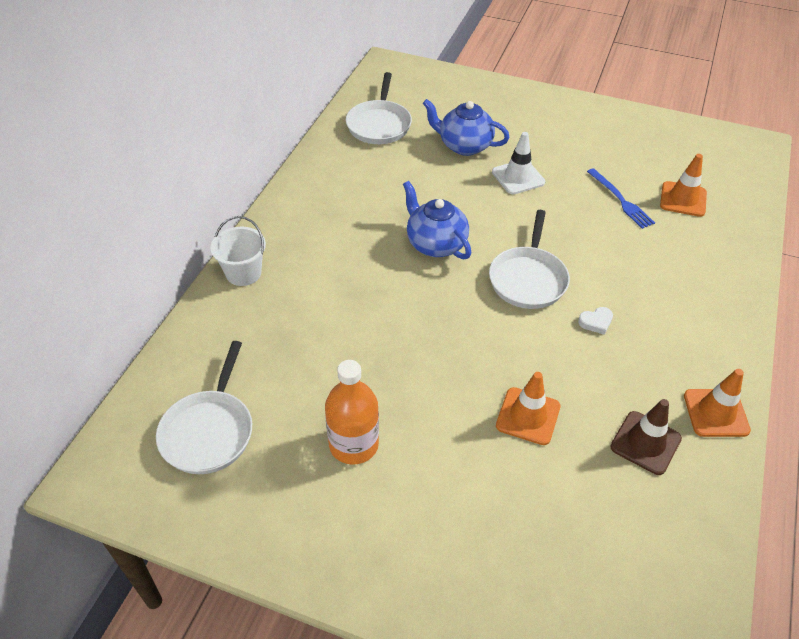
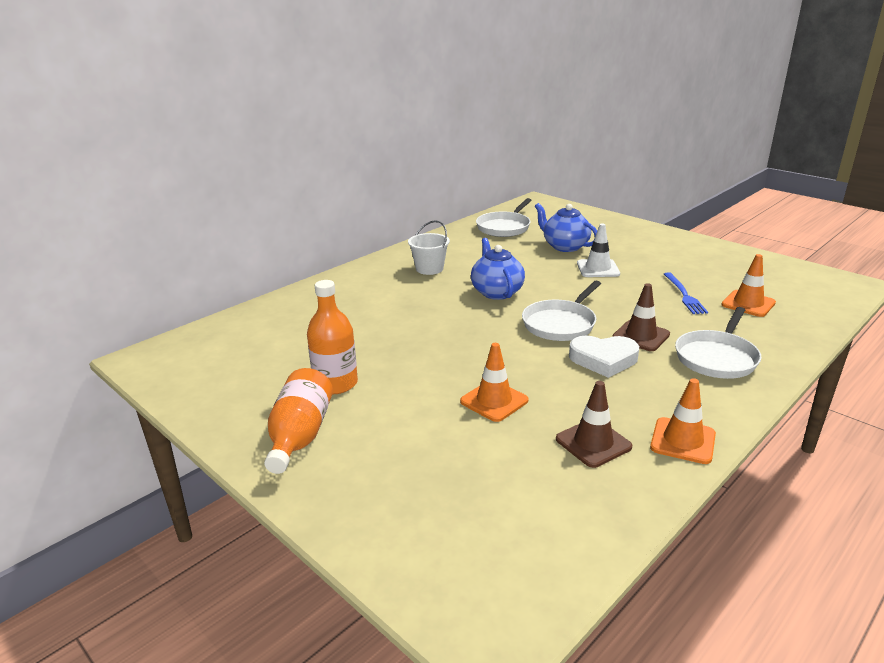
camera: 25 degrees right, 20 degrees down
(209, 431) = (239, 353): white pan -> white pan (717, 357)
(243, 273) = (338, 282): white bucket -> white bucket (429, 269)
(367, 535) = (300, 436): none -> orange bottle
(596, 322) = (603, 359): white heart -> white heart, size x2.01
(612, 276) = (641, 336): none -> brown traffic cone

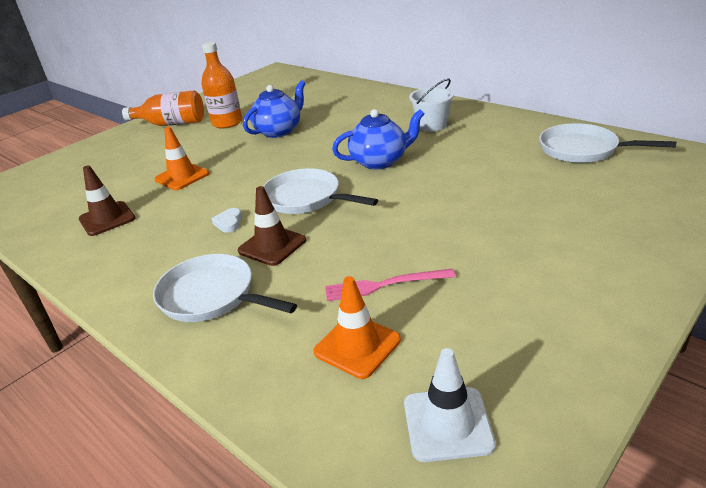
camera: 90 degrees right, 5 degrees up
(565, 246) = (532, 193): blue teapot -> blue teapot (279, 131)
(598, 269) = (460, 218): white traffic cone -> white traffic cone (447, 424)
(603, 359) = (229, 223): white heart -> white heart, size x0.50
(683, 441) = (84, 261): orange traffic cone -> none
(684, 295) = (384, 285): blue fork -> pink fork

